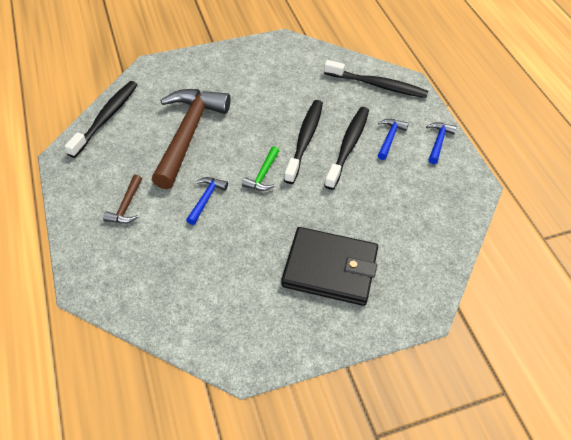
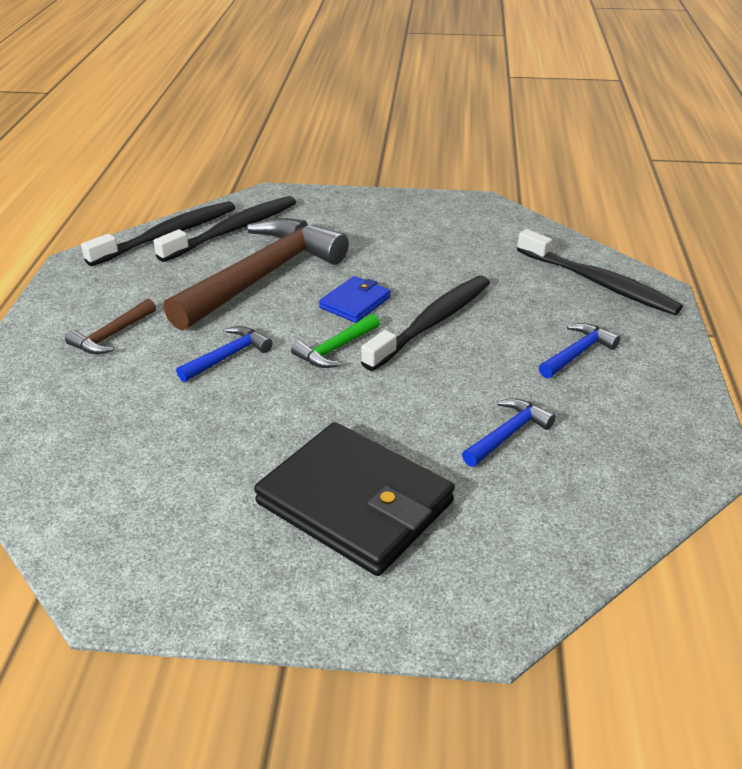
camera: 25 degrees right, 15 degrees down
(254, 138) = (355, 302): none -> blue wallet
(348, 146) = (498, 347): black toothbrush -> black toothbrush (233, 230)
(438, 142) = (664, 379): blue hammer -> blue hammer (507, 434)

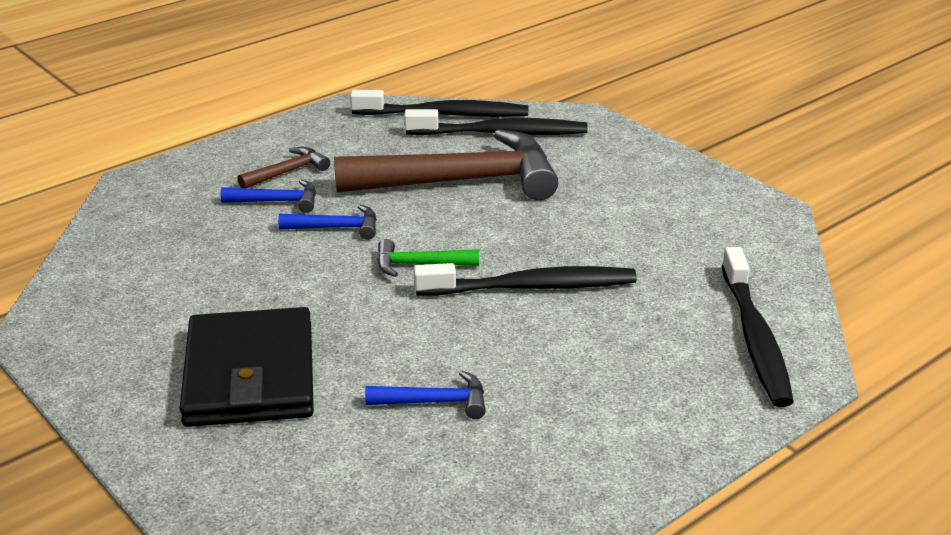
camera: 45 degrees right, 5 degrees down
(111, 335) = (287, 172): brown hammer -> brown hammer turned 150 degrees clockwise
(355, 302) = (497, 238): blue wallet -> none
(577, 353) = (613, 381): blue hammer -> blue hammer (277, 201)

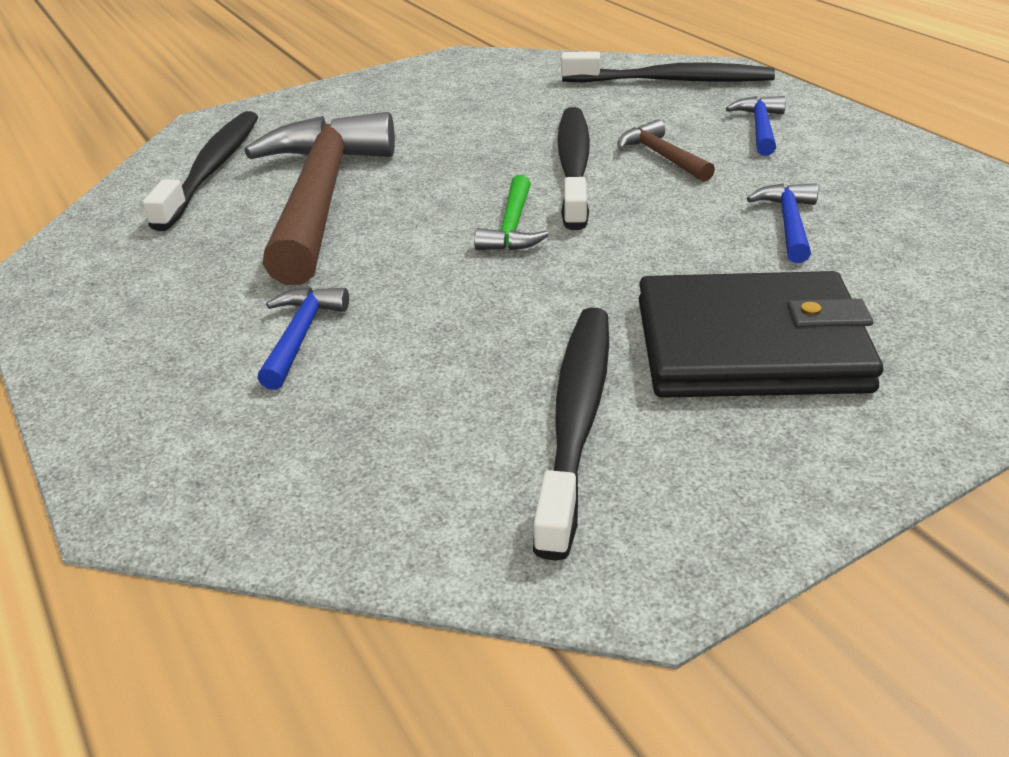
camera: 80 degrees left, 5 degrees up
(287, 172) = (212, 328): brown hammer -> brown hammer (662, 156)
(336, 228) = (400, 284): blue hammer -> blue hammer (760, 128)
(444, 114) = (128, 203): black toothbrush -> black toothbrush (576, 419)

